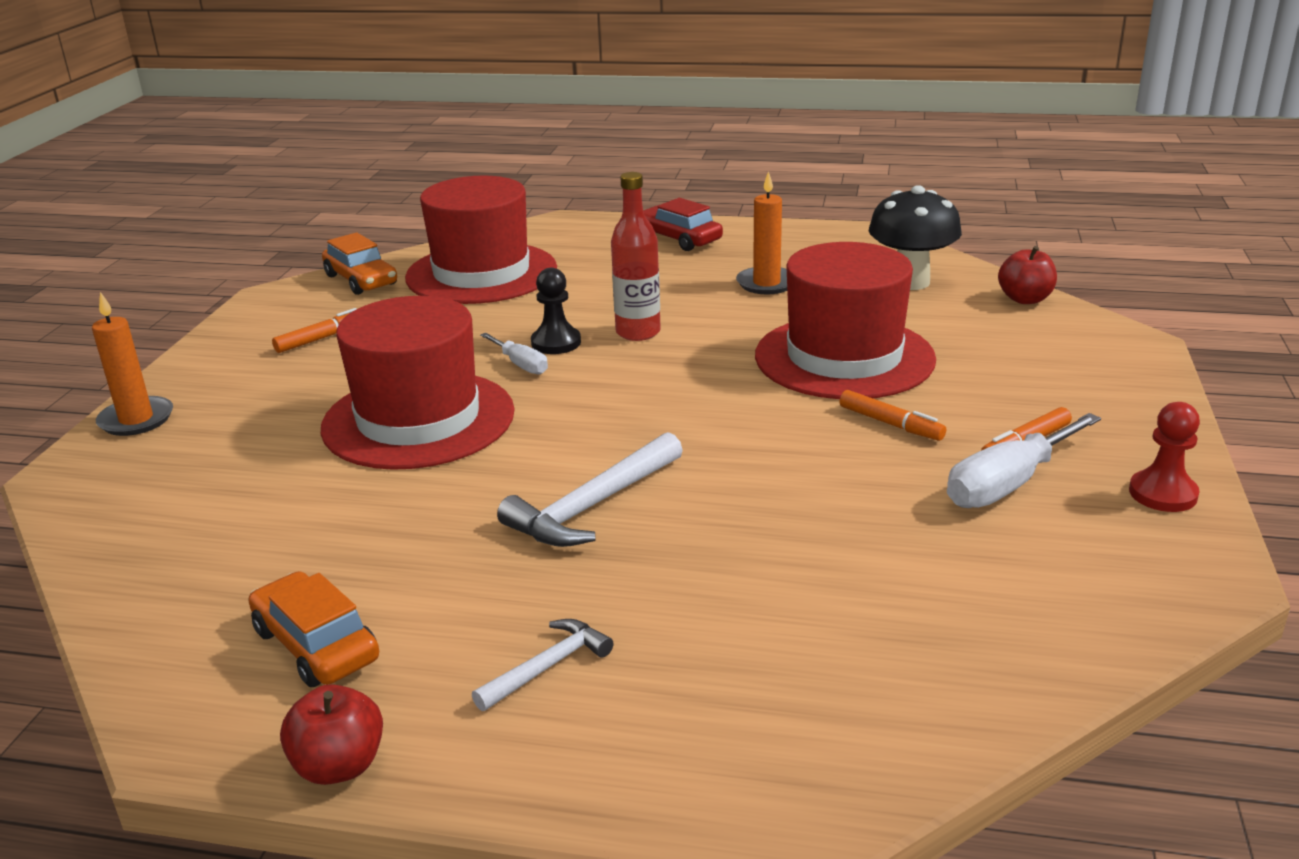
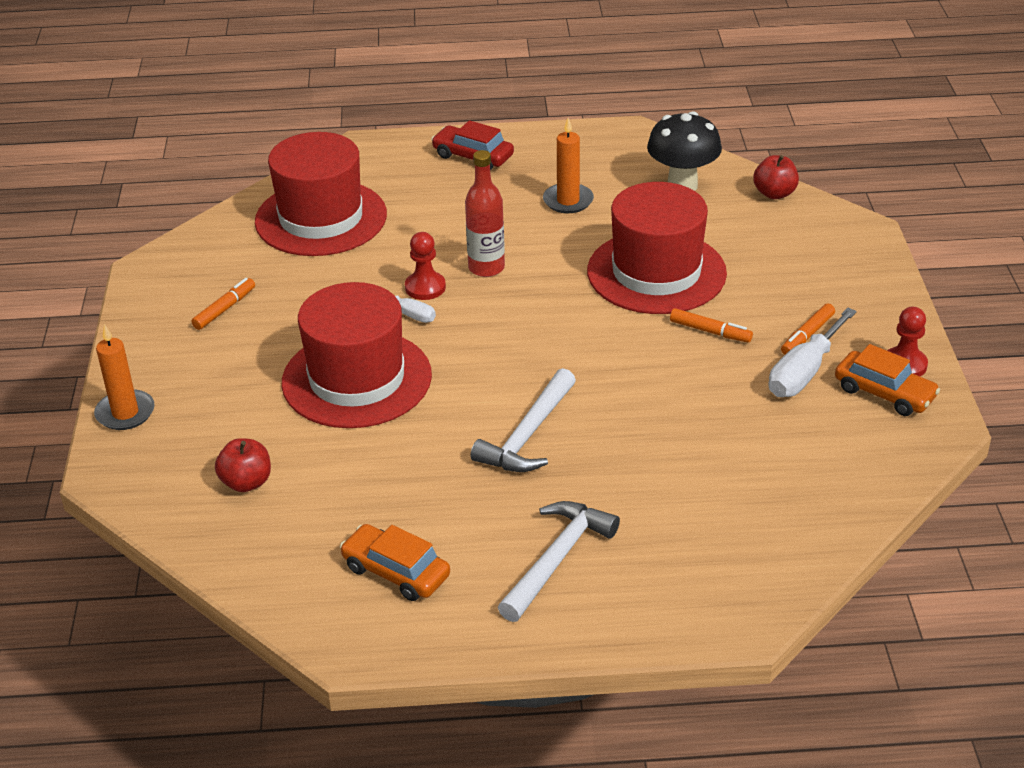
camera: 15 degrees left, 10 degrees up
(339, 766) = (462, 646): red apple -> red apple (246, 482)
(361, 280) = (217, 239): orange car -> orange car (884, 393)
(547, 667) = (556, 559): white hammer -> white hammer, size x1.70
(556, 343) = (425, 287): black pawn -> red pawn

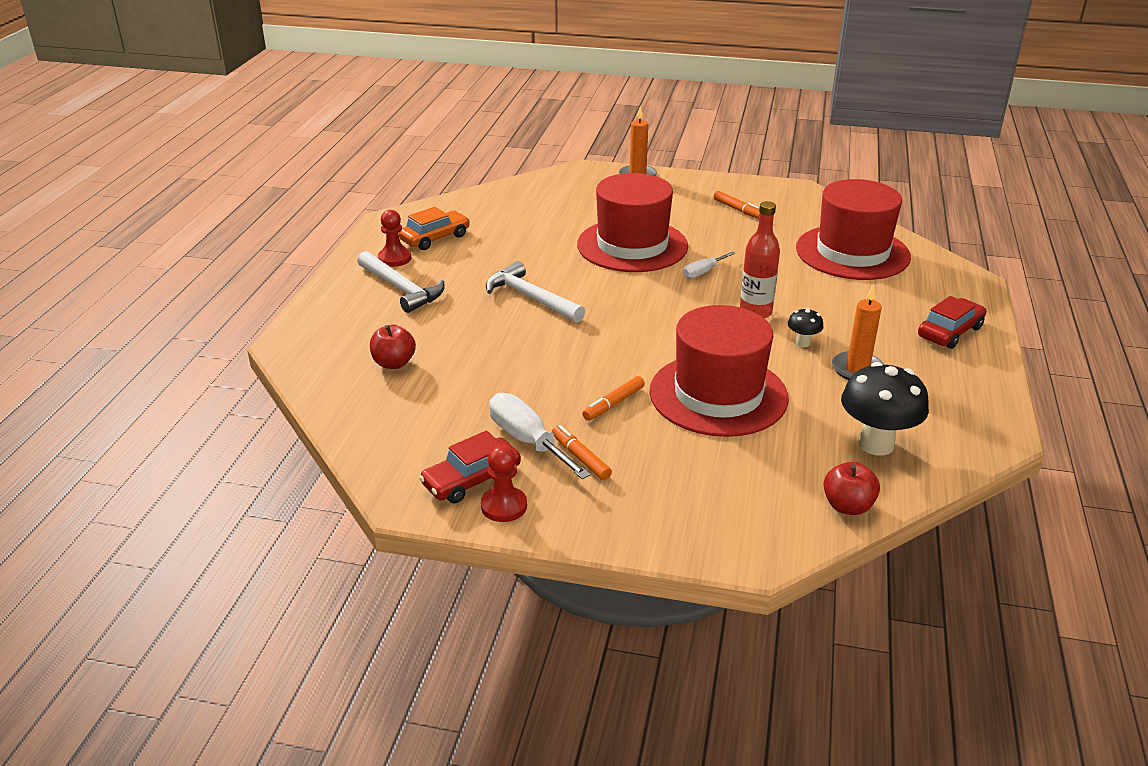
camera: 105 degrees right, 5 degrees down
(246, 482) = (548, 204): red apple -> red apple (394, 363)
(425, 287) = (736, 283): red pawn -> red pawn (394, 258)
(535, 234) = (802, 343): none -> black mushroom
(884, 393) = (471, 480): orange car -> red car

